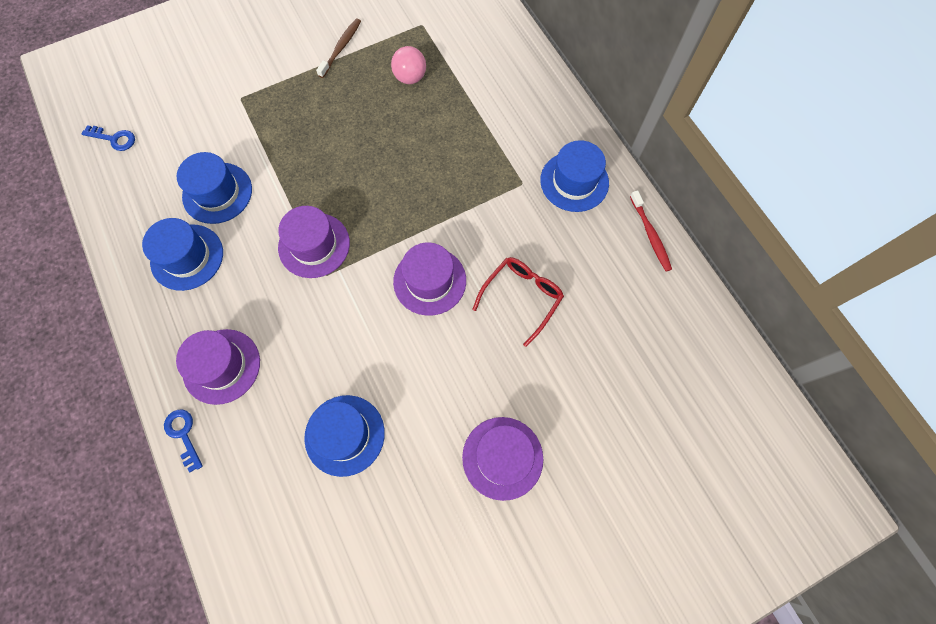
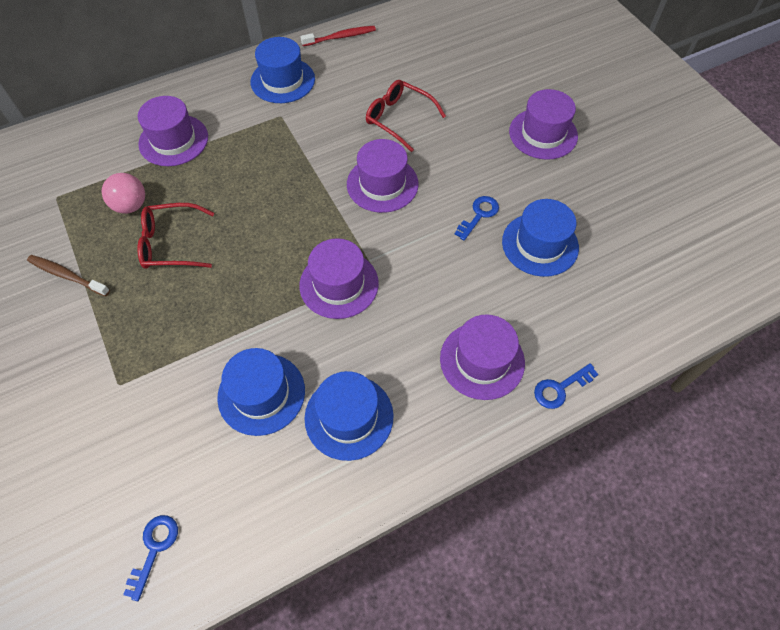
camera: 90 degrees left, 10 degrees down
(367, 112) = (171, 244): none -> red glasses
(386, 375) = (479, 215): none -> blue key
(487, 97) = (173, 140): none -> purple hat

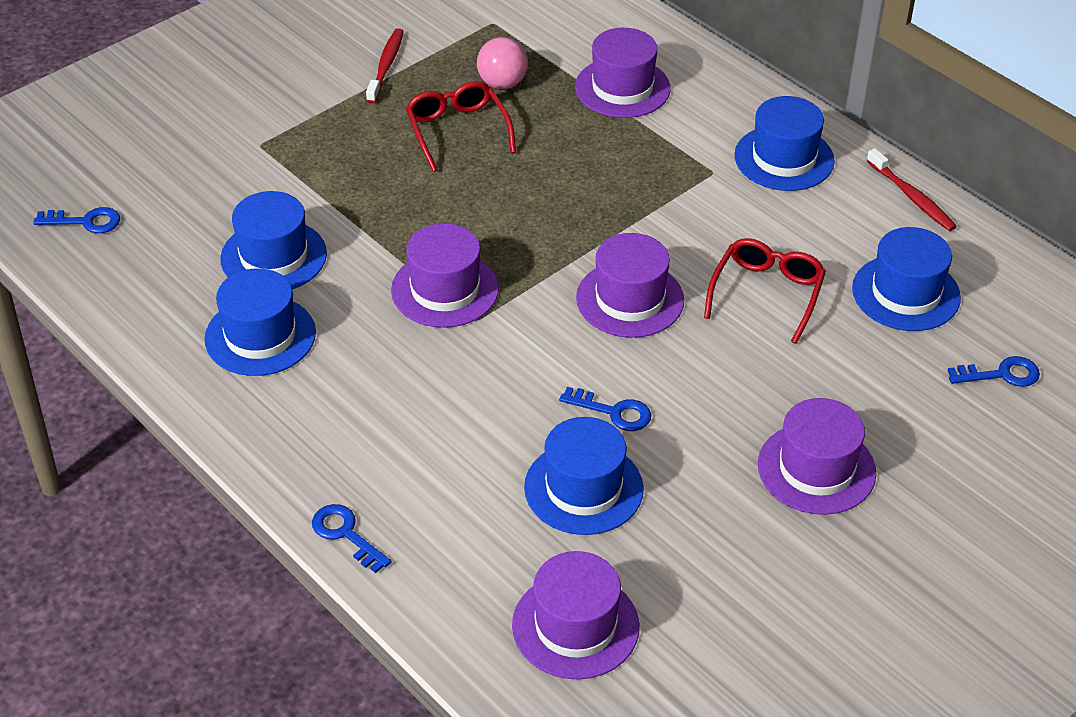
camera: 75 degrees right, 15 degrees down
(67, 275) = (386, 66): brown toothbrush -> red toothbrush
(417, 61) = (906, 293): none -> blue hat
(482, 360) = (368, 447): purple hat -> purple hat (575, 626)
(489, 43) = (1001, 374): none -> blue key

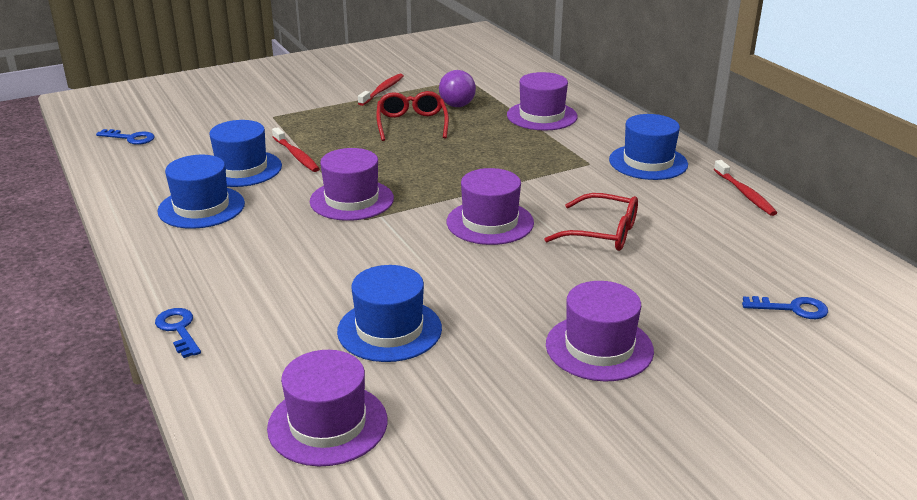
camera: 15 degrees right, 15 degrees down
(332, 219) = (296, 155): none -> red toothbrush
(502, 83) = (457, 105): pink ball -> purple ball
(613, 412) = (441, 286): blue key -> none
(766, 294) = (602, 233): red glasses -> red glasses turned 75 degrees clockwise
(906, 293) = (721, 247): blue hat -> none

